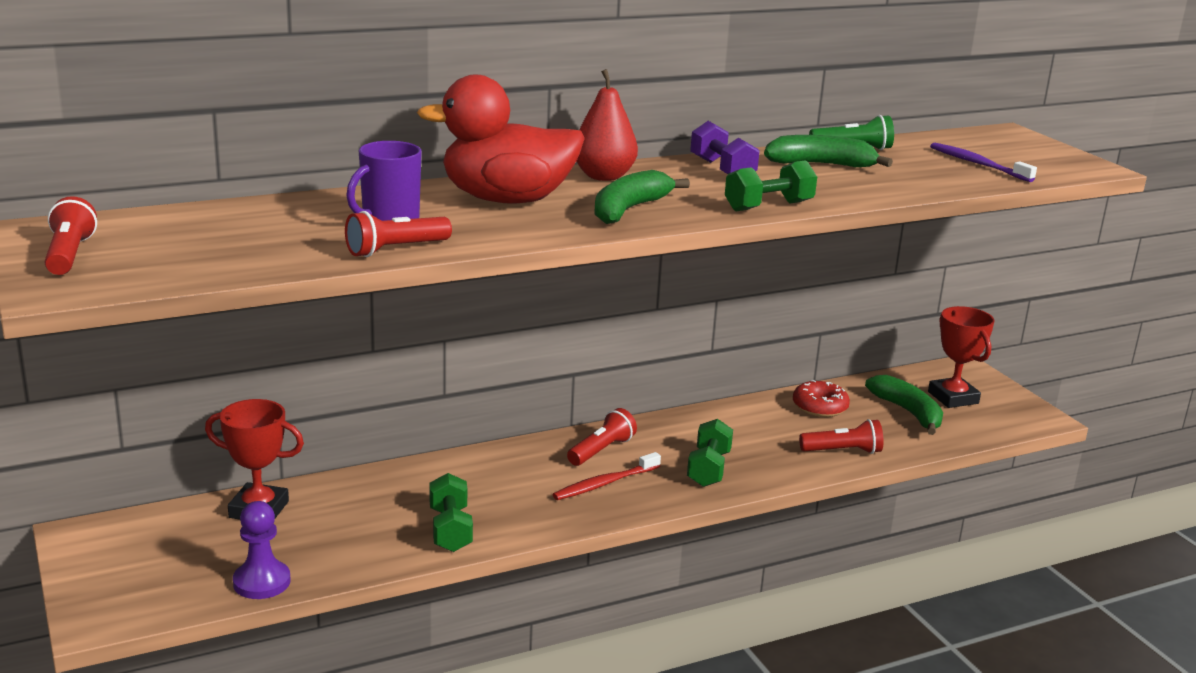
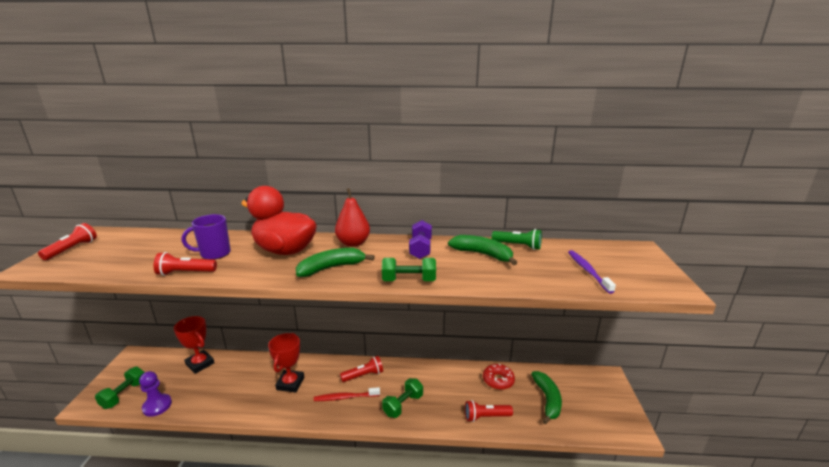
camera: 30 degrees right, 0 degrees up
(450, 530) = (254, 402): green dumbbell -> green dumbbell (124, 395)
(843, 451) = (485, 417): red flashlight -> red flashlight turned 150 degrees clockwise
(953, 397) = (584, 397): red trophy -> red trophy (290, 383)

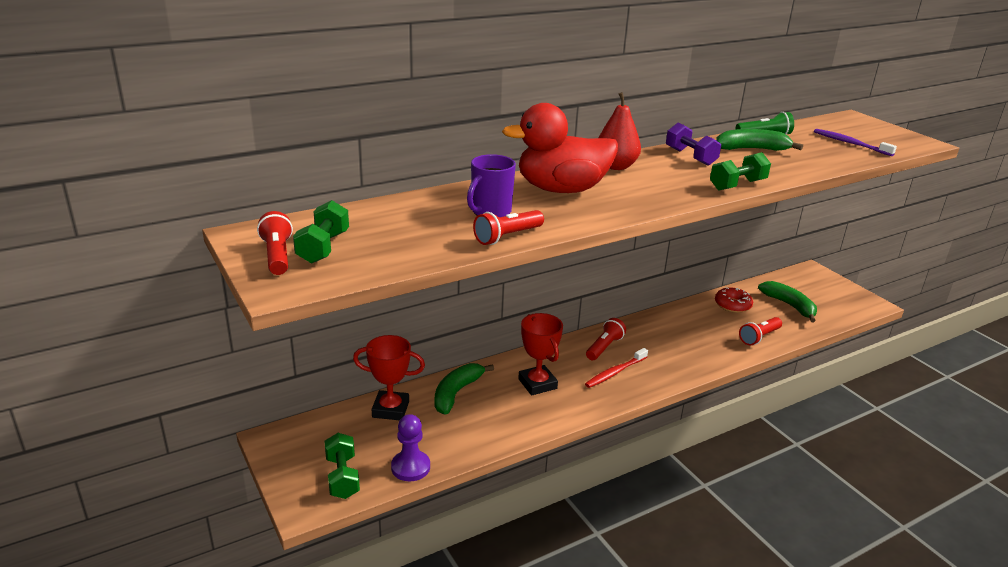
camera: 35 degrees left, 5 degrees up
(331, 268) = (647, 193): green banana -> green banana (456, 393)
(403, 405) = (678, 356): green dumbbell -> green dumbbell (323, 247)

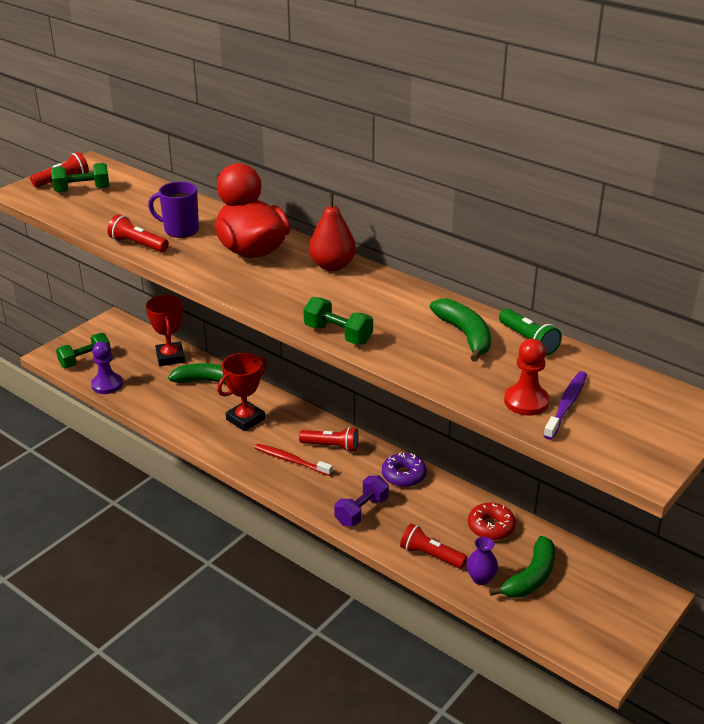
camera: 70 degrees right, 5 degrees up
(659, 324) = (403, 475): none -> purple donut
(690, 157) = (400, 301): purple dumbbell -> purple dumbbell (361, 511)
(788, 324) = (481, 578): none -> purple vase
(845, 152) = (526, 401): none -> red pawn

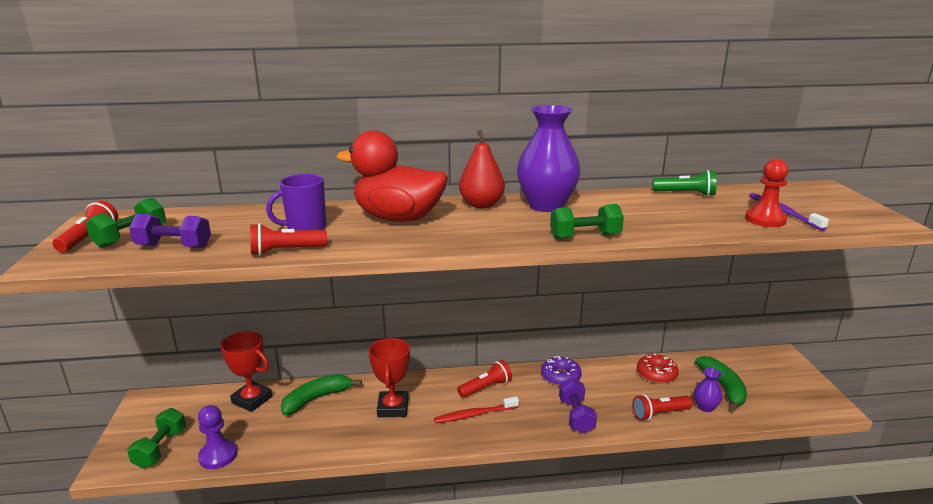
camera: 45 degrees left, 10 degrees down
(90, 209) = (174, 246): none -> purple dumbbell
(378, 291) = (546, 205): none -> purple vase
(465, 335) = (651, 205): green banana -> none

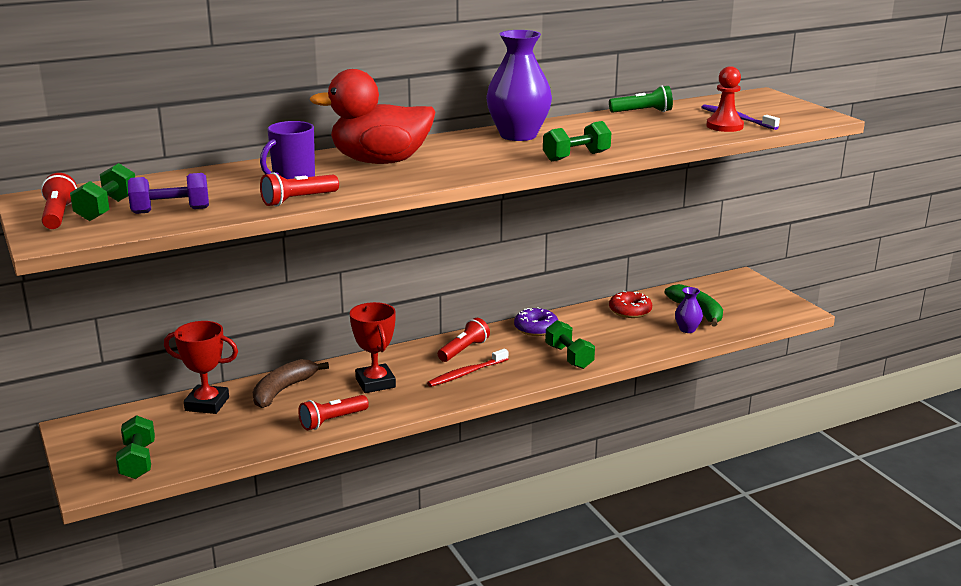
camera: 20 degrees left, 0 degrees up
(218, 456) = (212, 454): purple pawn -> none
(316, 399) = (283, 390): green banana -> brown banana
(481, 205) = (453, 141): red pear -> none
(576, 416) = (569, 357): purple dumbbell -> green dumbbell
(659, 414) = (647, 342): red flashlight -> red flashlight (332, 421)

